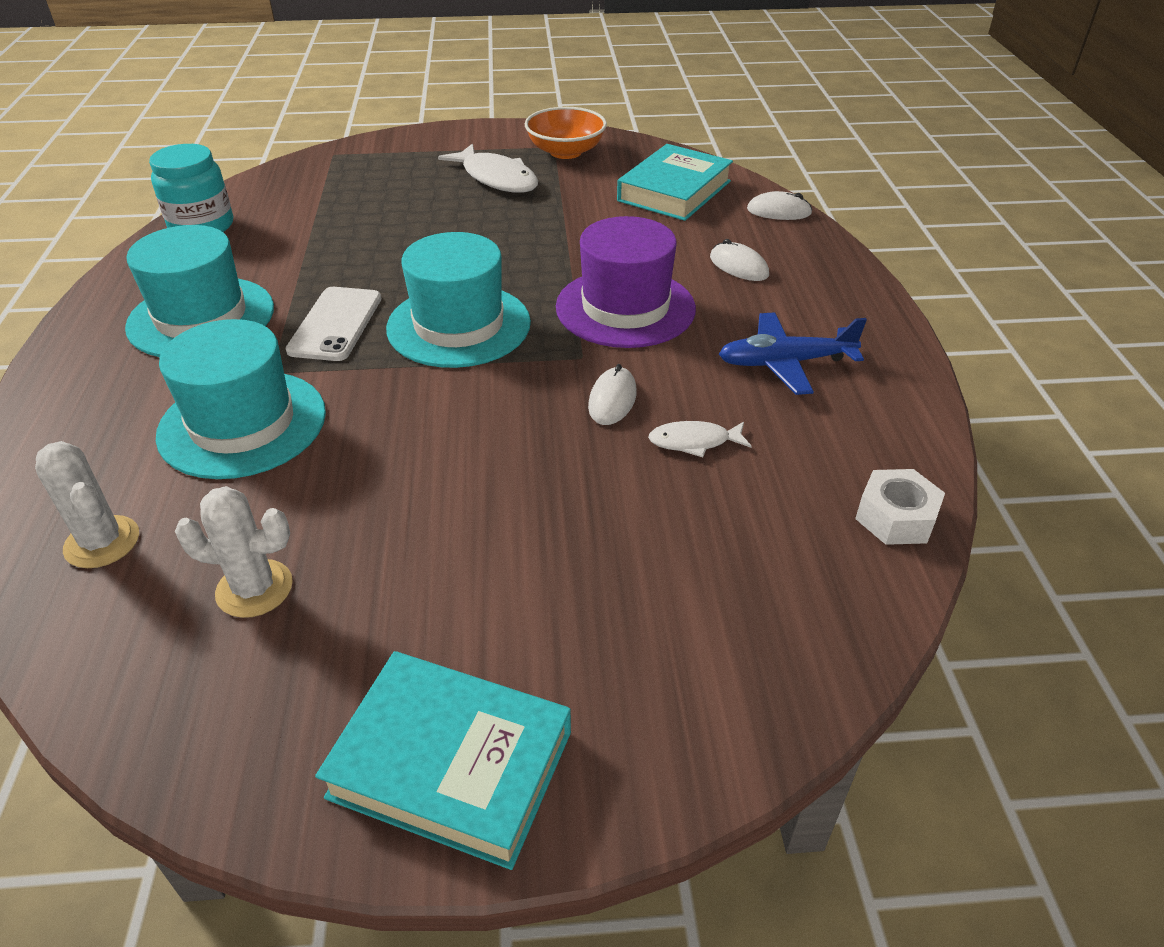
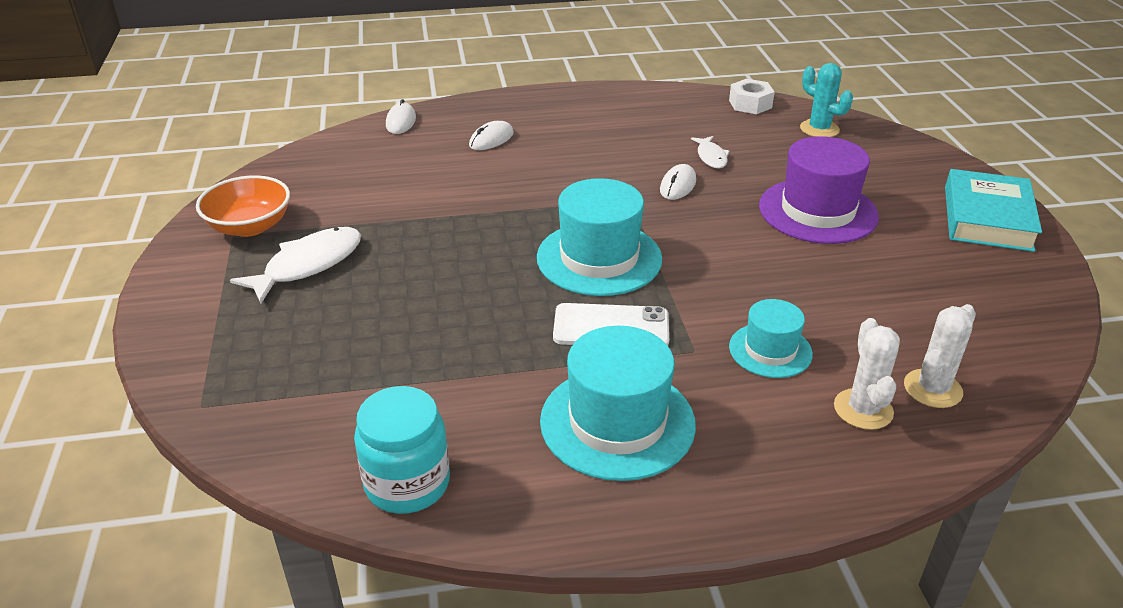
camera: 95 degrees left, 5 degrees down
(242, 424) = (770, 350): turquoise hat -> turquoise hat, size x0.58
(254, 589) = (926, 304): white cactus -> white cactus (863, 409)
(612, 400) = (678, 185): white mouse -> white mouse turned 75 degrees counterclockwise
(625, 308) = (558, 184): purple hat -> purple hat (817, 211)
(674, 191) = (355, 166): turquoise book -> none
(784, 363) = (617, 127): blue plane -> none
(805, 594) = (819, 129): none -> turquoise cactus

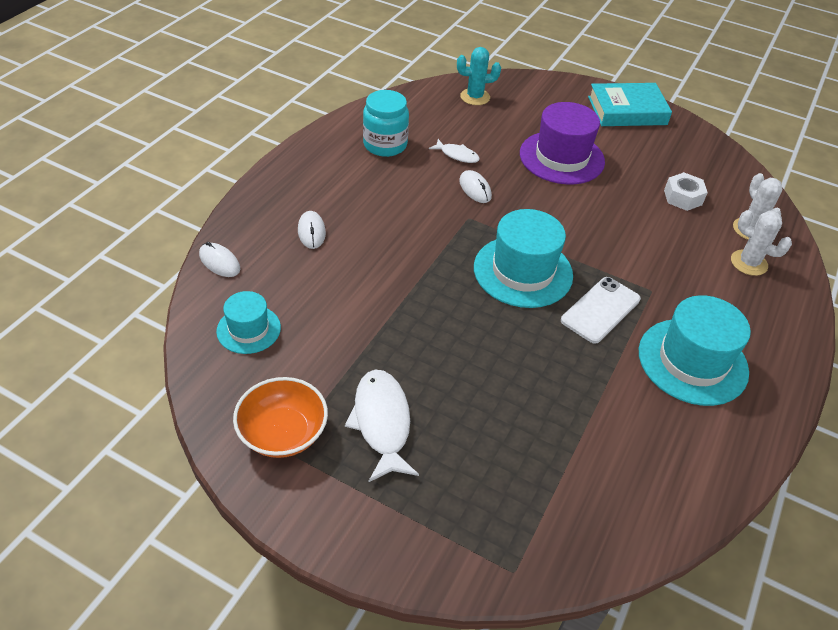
camera: 55 degrees left, 10 degrees up
(407, 483) = (682, 490): turquoise jar -> turquoise jar (385, 145)
(750, 104) = (412, 100): white nut -> white nut (683, 197)
(770, 350) = (675, 262): turquoise hat -> turquoise hat (248, 329)
(987, 218) = (627, 111): turquoise book -> turquoise book turned 60 degrees counterclockwise

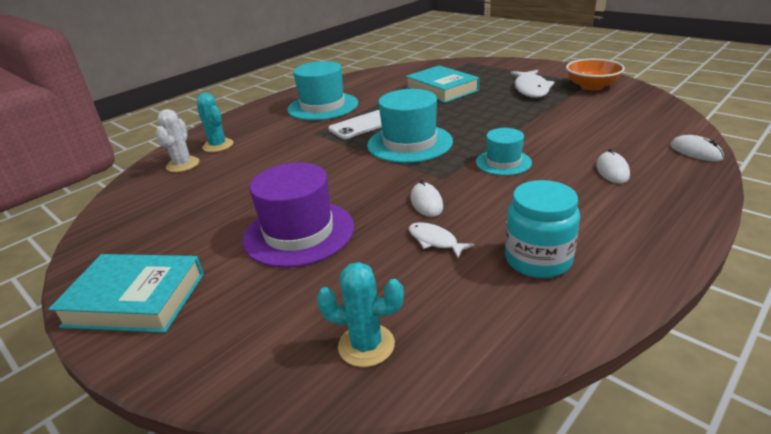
camera: 160 degrees left, 15 degrees down
(248, 329) = (639, 118): turquoise hat -> turquoise hat (503, 162)
(529, 423) = (442, 89): none -> turquoise book
(683, 197) = (208, 189): white nut -> none
(748, 263) = (218, 145): white cactus -> turquoise cactus

